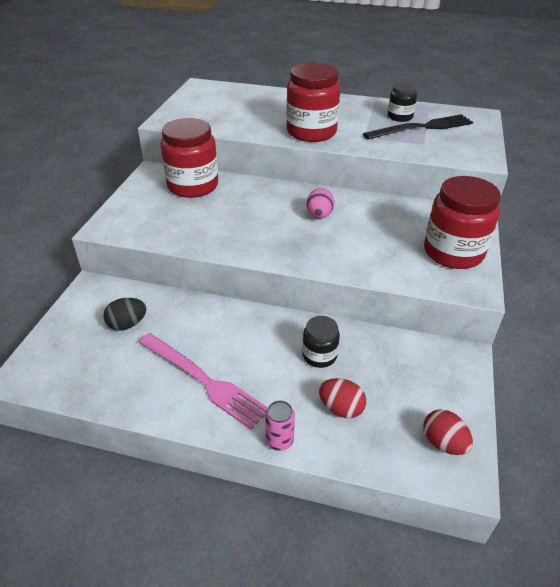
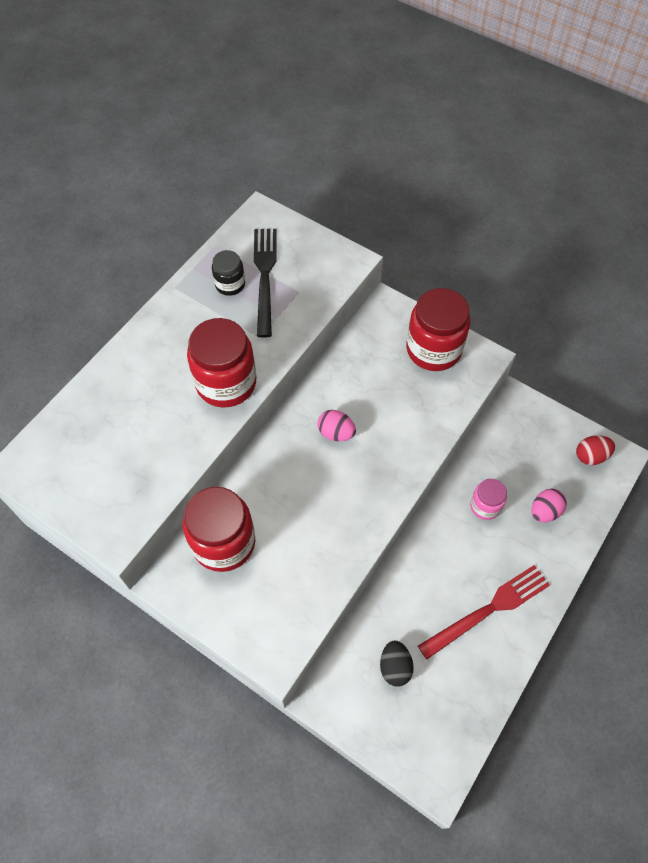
camera: 70 degrees left, 20 degrees up
(203, 380) = (488, 610): pink fork -> red fork
(279, 441) = (564, 567): pink can -> none
(319, 355) = (485, 506): black jar -> pink jar
(341, 408) = (544, 511): red egg -> pink egg

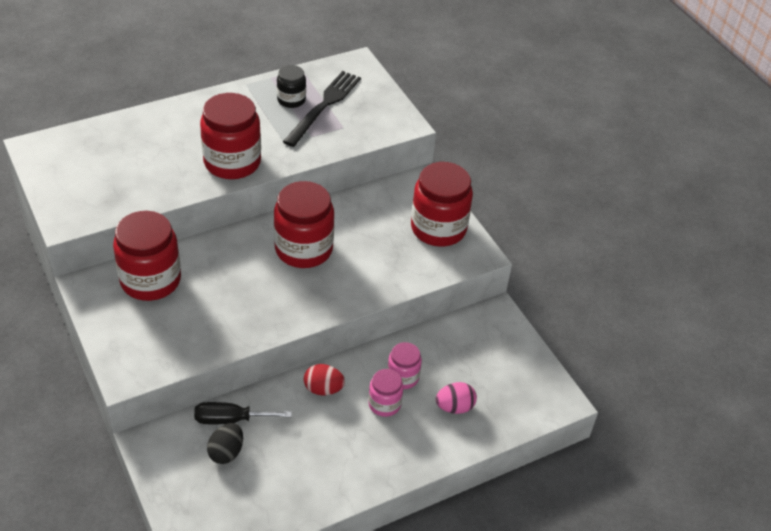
camera: 25 degrees right, 15 degrees down
(336, 433) = (303, 249): pink egg -> red jar
(375, 632) = (230, 419): none -> black screwdriver
(488, 610) = (341, 453): red fork -> none
(489, 541) = (384, 404): none -> pink jar
(590, 456) = (534, 387): red egg -> red egg (323, 389)

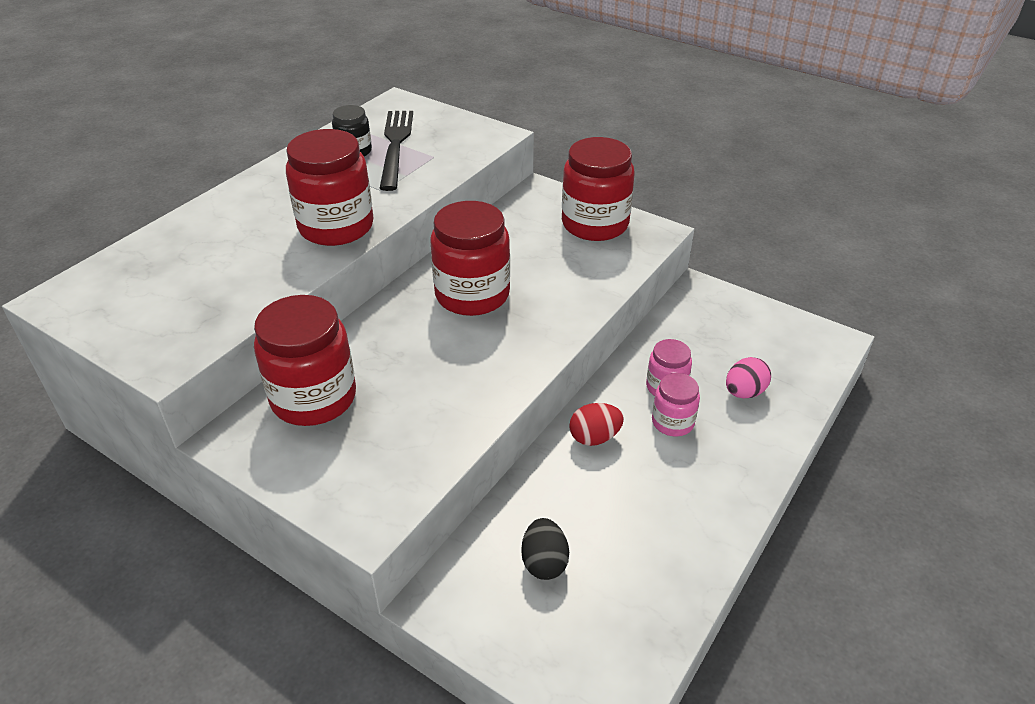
camera: 25 degrees left, 5 degrees down
(230, 419) = (518, 521): black screwdriver -> none

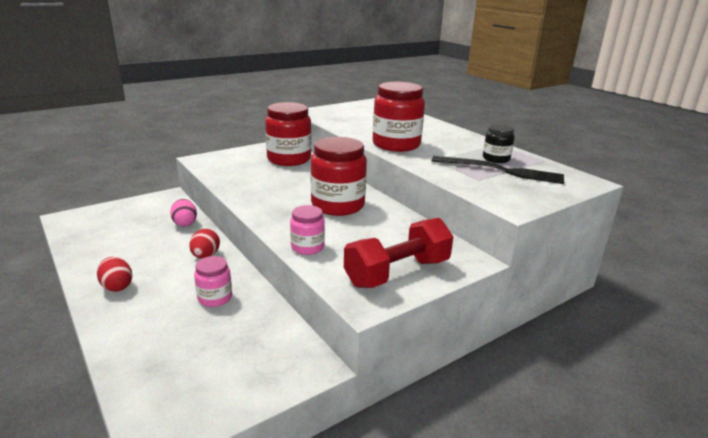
camera: 110 degrees right, 15 degrees down
(544, 562) = (150, 221): black egg -> none
(595, 224) = (397, 273): red jar -> red dumbbell
(672, 422) = (182, 289): pink jar -> pink jar (307, 247)
(715, 484) = (117, 286): none -> red egg
(744, 392) = (168, 335): pink egg -> pink egg (185, 223)

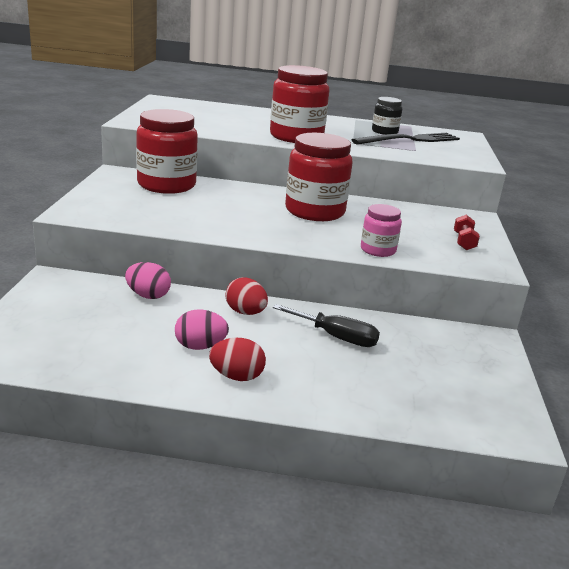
camera: 50 degrees left, 0 degrees up
(141, 261) = (200, 346): none -> pink egg
(215, 298) = (336, 337): pink jar -> black screwdriver
(397, 273) = (464, 242): red dumbbell -> red dumbbell, size x0.46

